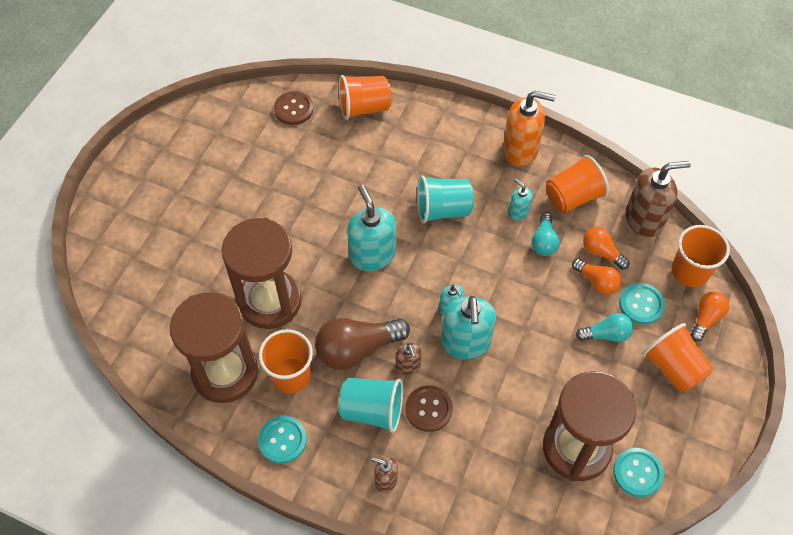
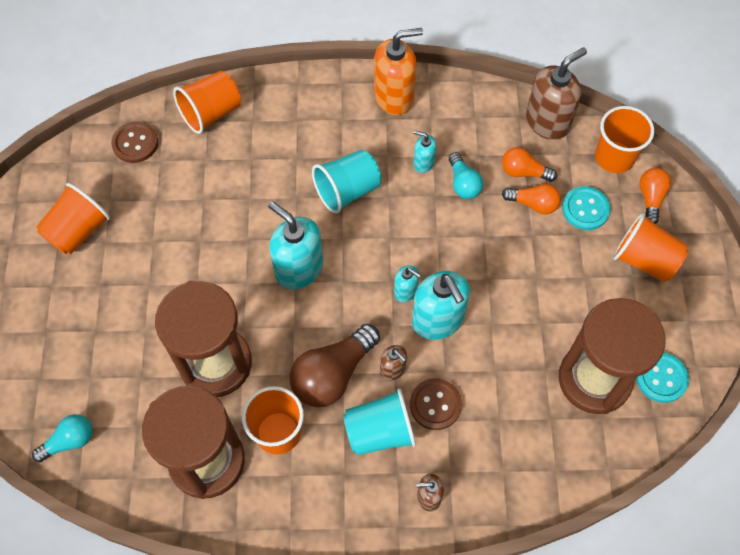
camera: 25 degrees left, 5 degrees up
(282, 440) = (304, 504): turquoise button -> none
(573, 197) = (469, 126): orange cup -> orange cup (78, 231)
(606, 334) = (567, 253): turquoise light bulb -> turquoise light bulb (69, 441)

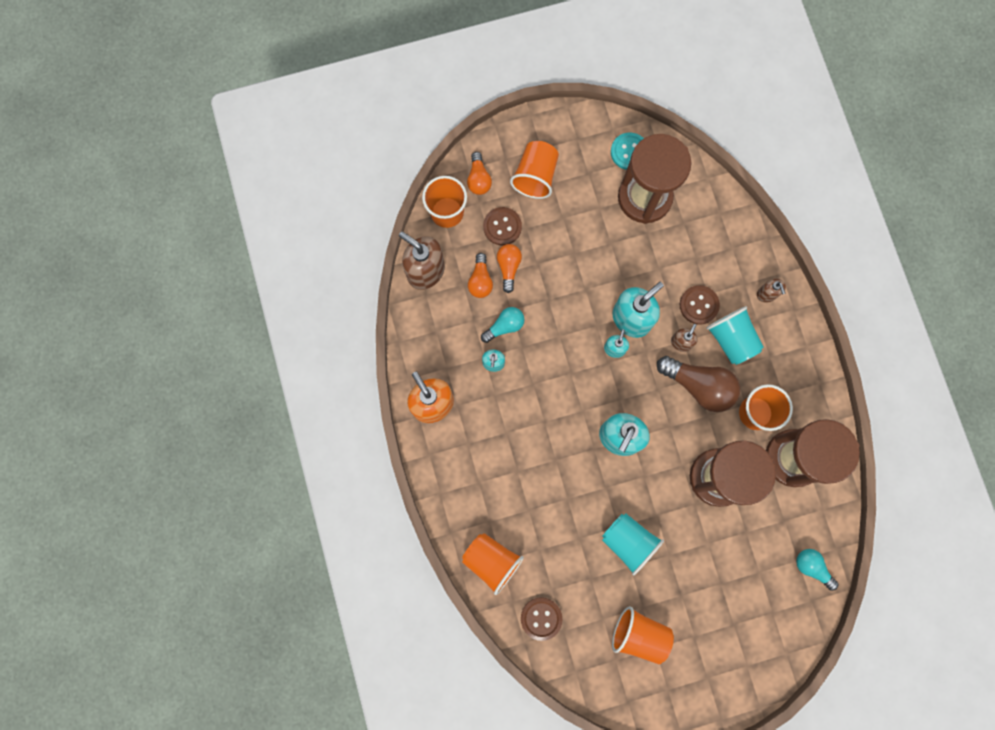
camera: 105 degrees left, 15 degrees up
(347, 191) = (537, 418): turquoise cup -> turquoise cup (628, 542)
(585, 209) = (502, 227): turquoise button -> brown button
(650, 198) = (478, 179): orange light bulb -> orange light bulb turned 90 degrees counterclockwise

